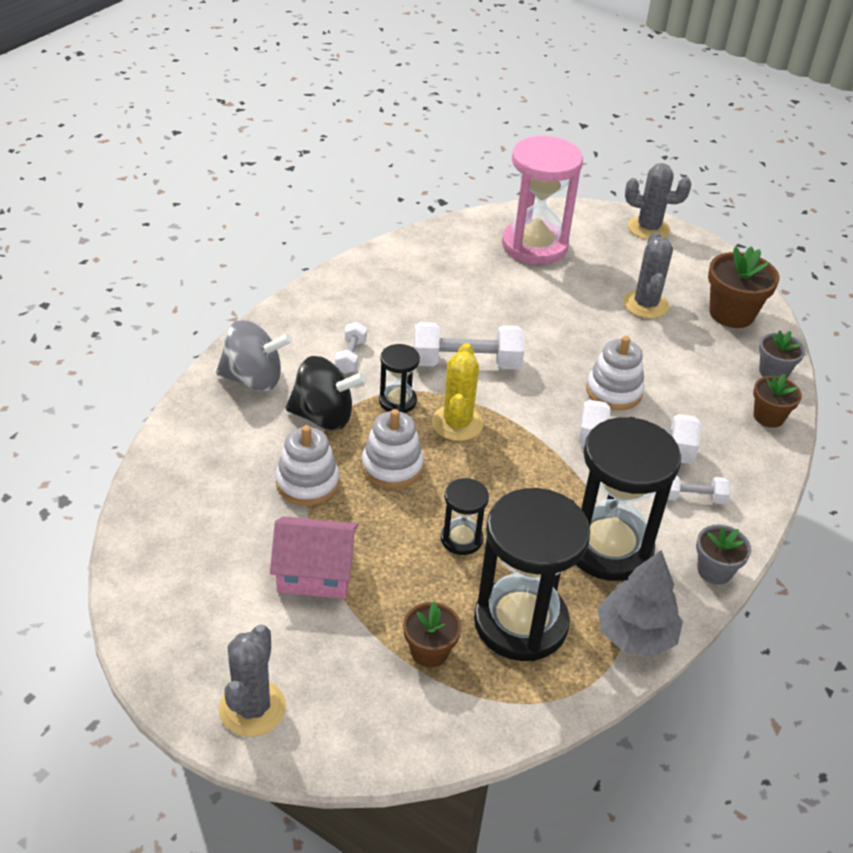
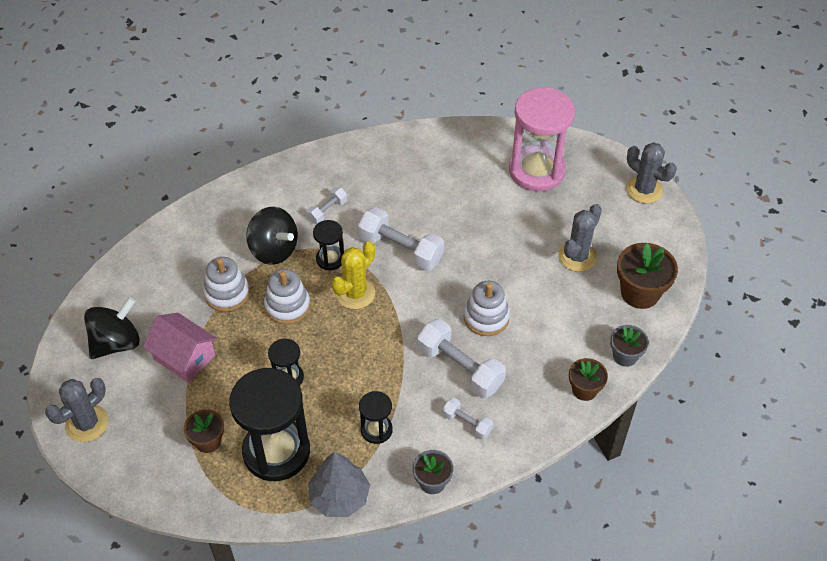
camera: 35 degrees right, 10 degrees up
(211, 596) = (116, 343): none -> black spinning top
(253, 379) = (252, 202): grey spinning top -> none
(608, 547) = (376, 430): black hourglass -> black hourglass, size x0.48

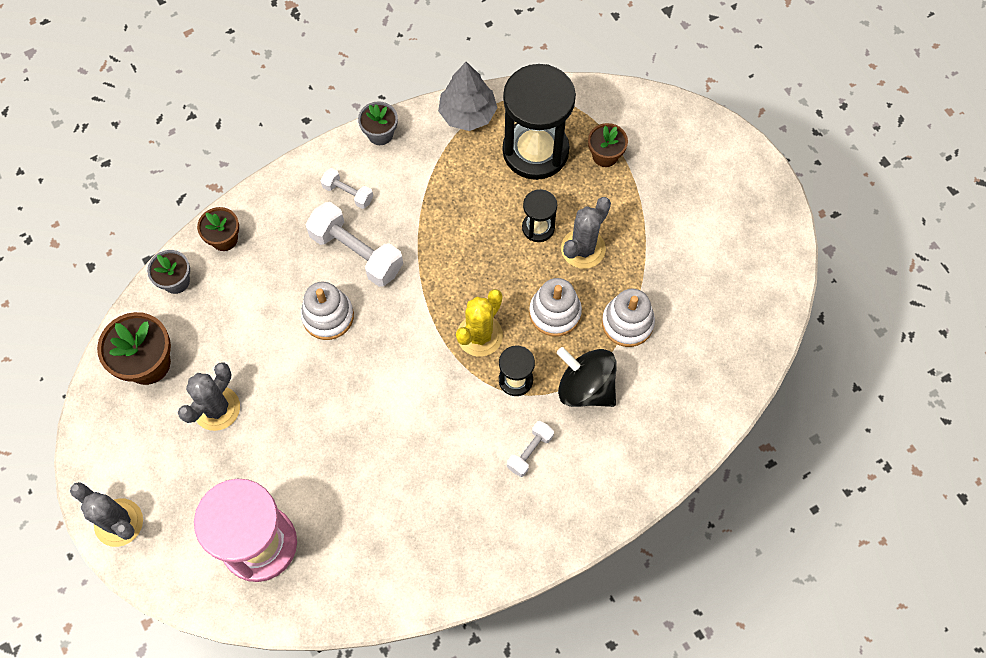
camera: 175 degrees right, 15 degrees up
(87, 423) = (730, 163): grey cactus -> grey cactus (583, 249)
(116, 343) = (732, 252): black spinning top -> none
(184, 357) = (654, 242): pink house -> none
(376, 430) = (439, 179): black hourglass -> none
(401, 249) = (432, 401): white dumbbell -> none

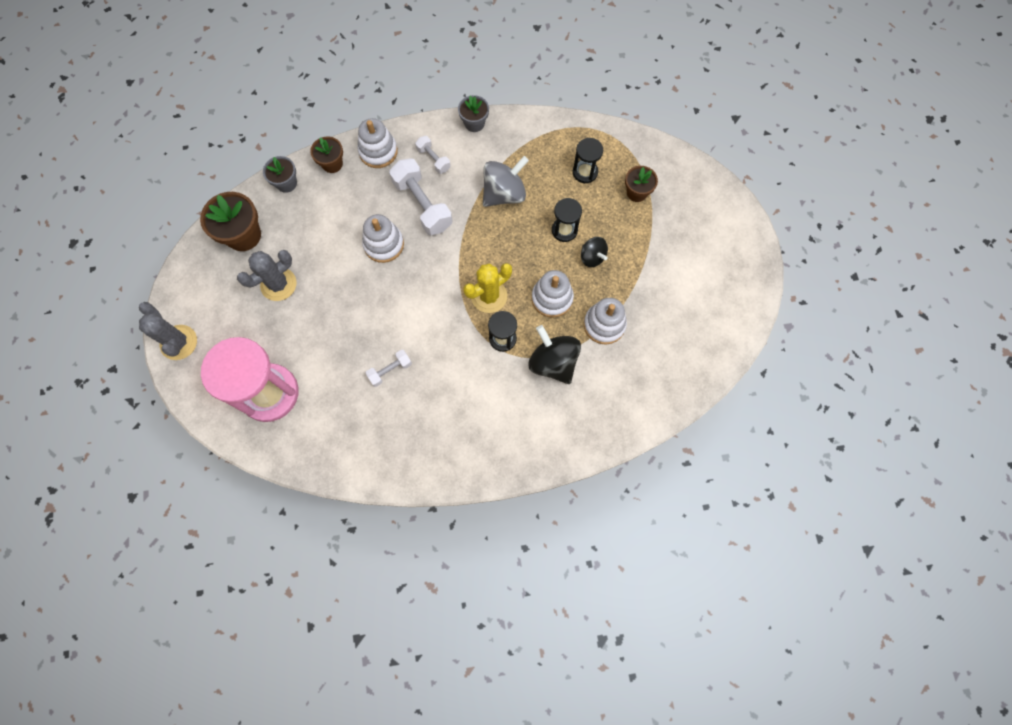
camera: 20 degrees right, 5 degrees up
(276, 205) = (378, 151): none -> white stacking toy
(450, 207) = (504, 194): none -> grey spinning top
(467, 114) = (544, 128): grey tree -> none
(530, 452) = (492, 396): white dumbbell -> white dumbbell (390, 370)
(535, 151) = (585, 172): black hourglass -> black hourglass, size x0.48
(583, 249) = (592, 257): grey cactus -> black spinning top

